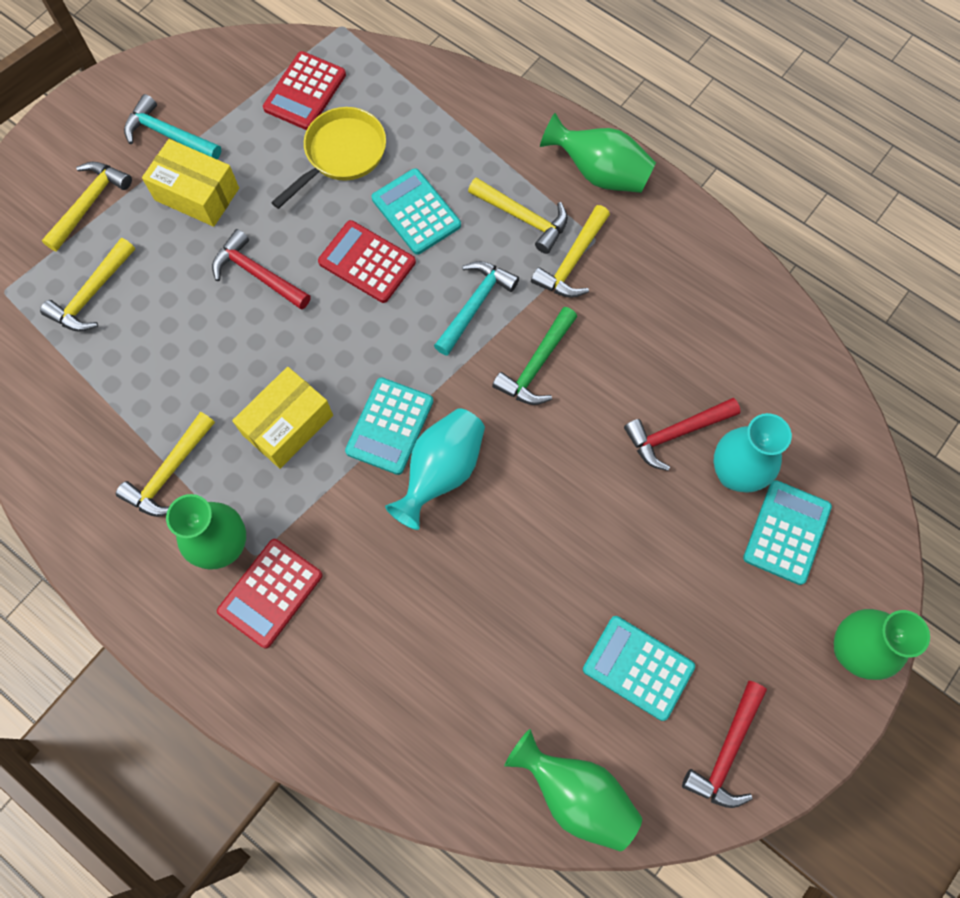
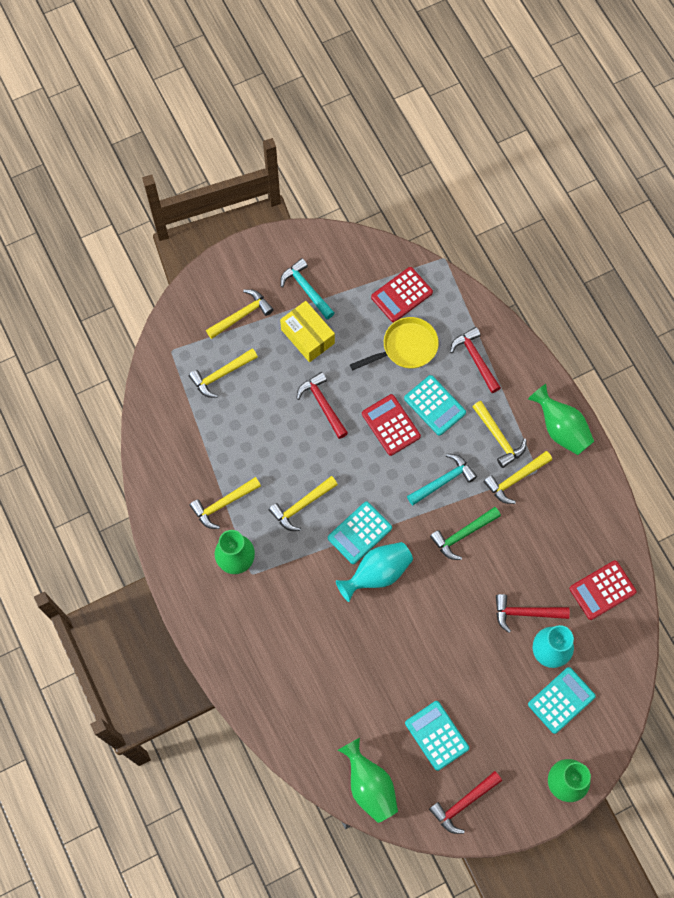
camera: 25 degrees right, 0 degrees up
(270, 593) = (251, 599): red calculator -> red calculator (602, 590)
(288, 425) = (301, 506): yellow box -> yellow hammer
(416, 212) = (434, 405): turquoise calculator -> turquoise calculator turned 150 degrees clockwise
(442, 132) = (475, 359): none -> red hammer

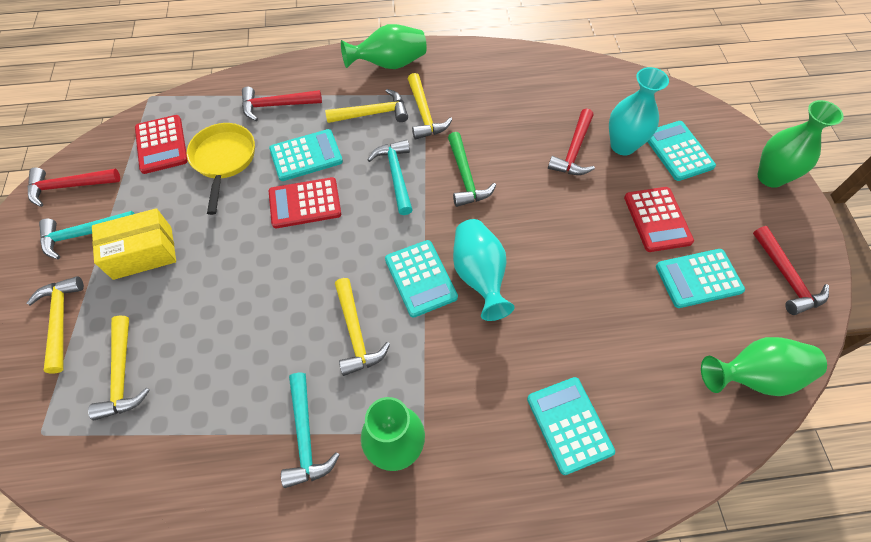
camera: 70 degrees left, 10 degrees down
(223, 504) = (305, 437): yellow hammer -> turquoise hammer
(288, 665) = (569, 425): none -> turquoise calculator
(322, 404) = (238, 265): red hammer -> red hammer (69, 186)
(602, 590) = (569, 84): red calculator -> red calculator (657, 219)

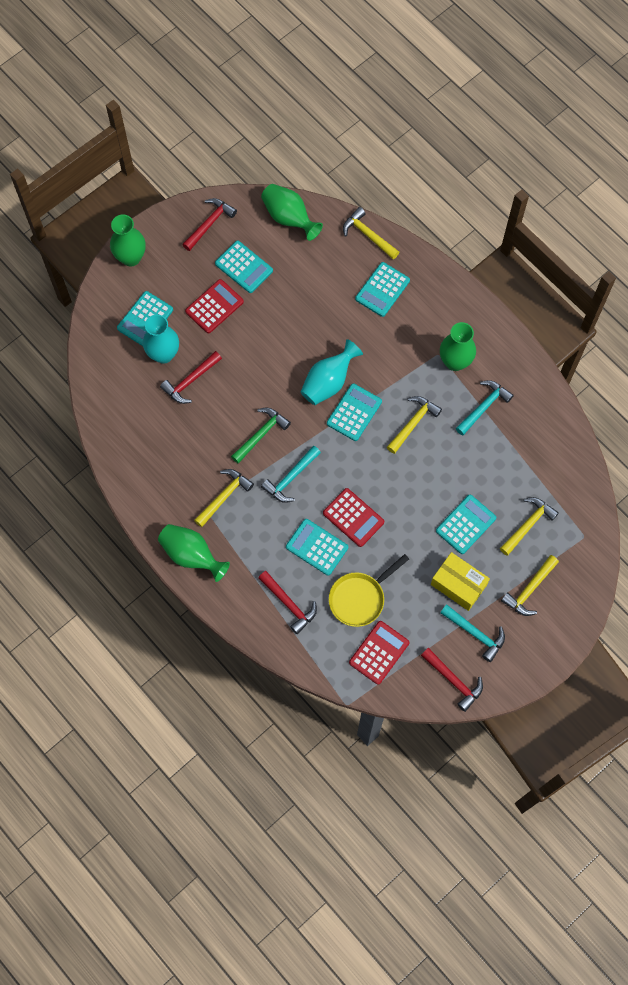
camera: 125 degrees left, 10 degrees up
(192, 305) = (465, 524): none -> turquoise calculator
(373, 113) = (248, 531): yellow hammer -> yellow hammer (368, 235)
(574, 151) = (190, 381): red hammer -> red hammer turned 150 degrees clockwise

